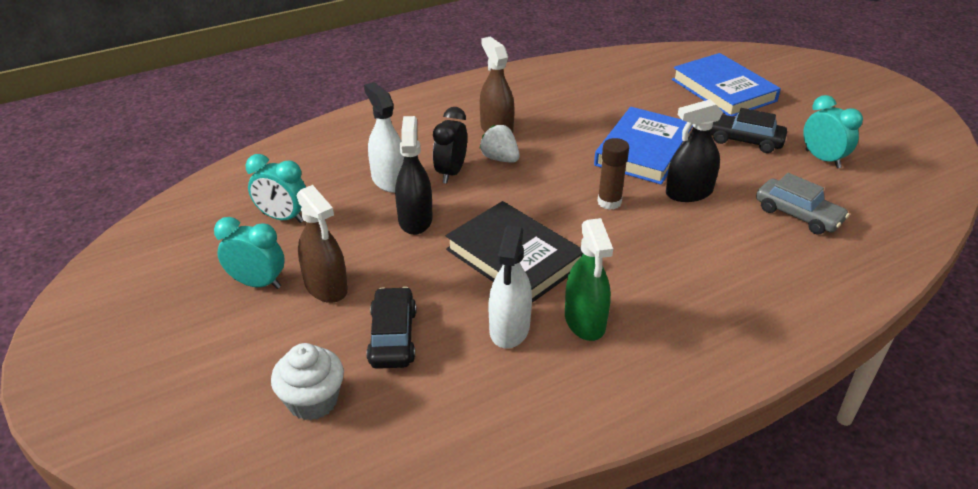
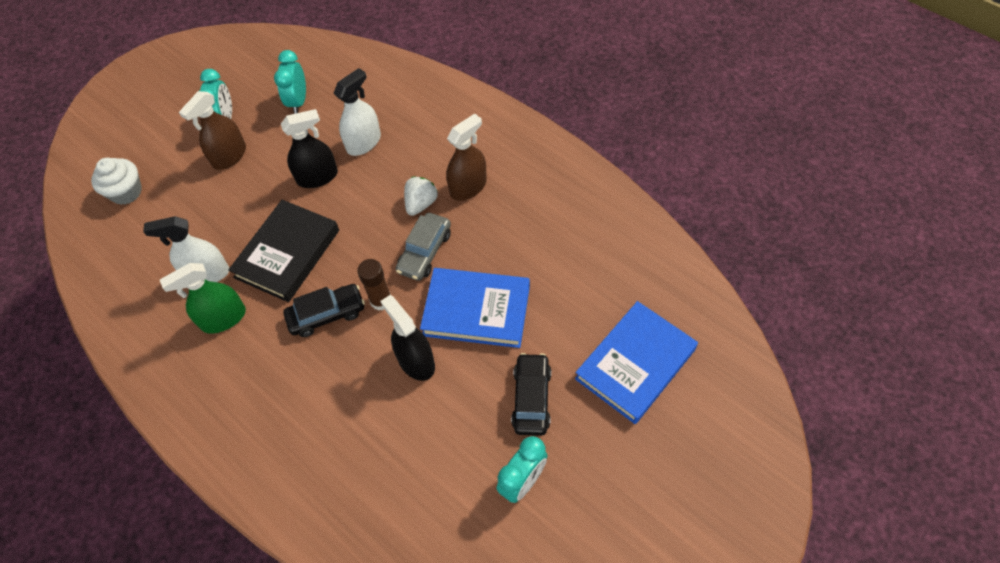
camera: 75 degrees right, 20 degrees up
(393, 337) = (187, 210): black car -> black car (327, 314)
(451, 173) = (388, 177): black clock -> none
(798, 215) = (408, 462): grey car -> grey car (424, 252)

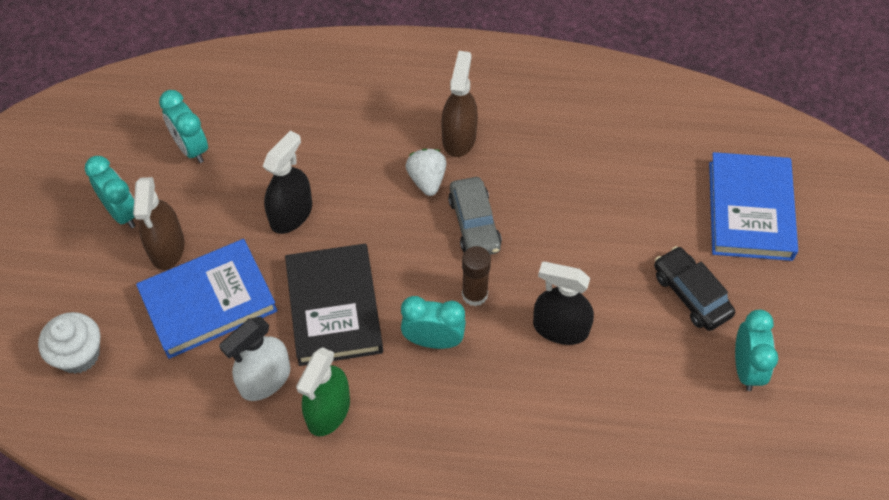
camera: 40 degrees left, 0 degrees up
(327, 314) = (433, 340): black car -> turquoise clock
(363, 143) = (308, 152): white spray bottle -> none
(476, 310) = (573, 248): blue book -> blue book (208, 301)

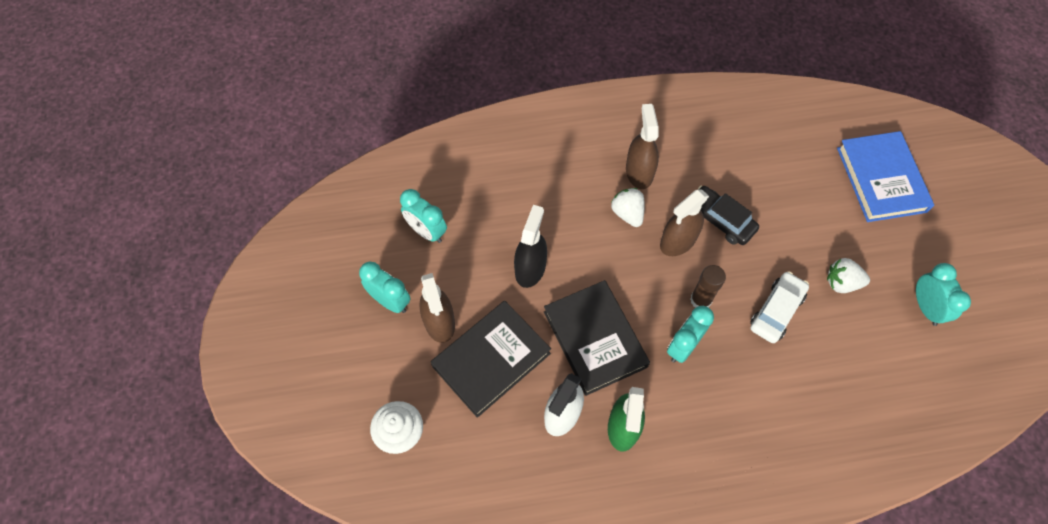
camera: 15 degrees left, 5 degrees up
(208, 301) = (491, 360): blue book -> black book
(433, 340) = (683, 346): turquoise clock -> turquoise clock turned 45 degrees counterclockwise
(474, 224) = (678, 241): grey car -> brown spray bottle
(560, 328) = (776, 311): black spray bottle -> white car
(653, 316) = (842, 283): none -> white strawberry
(691, 294) = (863, 258): black car -> black car (720, 220)

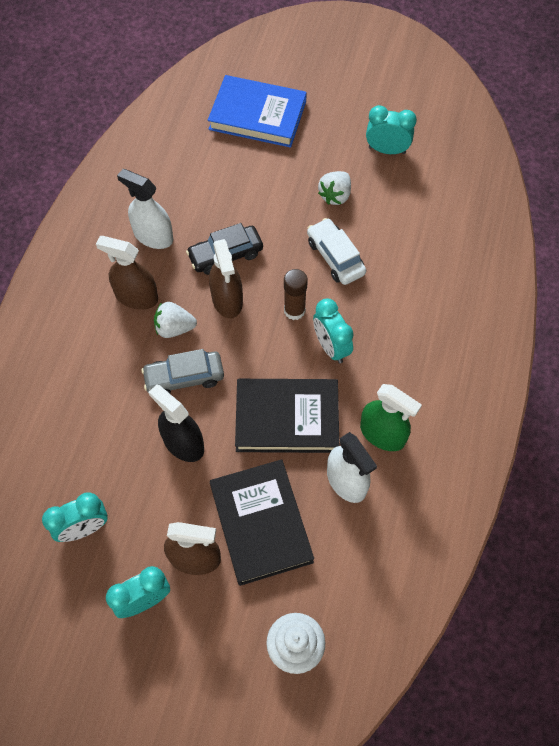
camera: 65 degrees left, 0 degrees up
(588, 242) = (184, 377): none -> grey car
(702, 157) = (153, 236): none -> white spray bottle

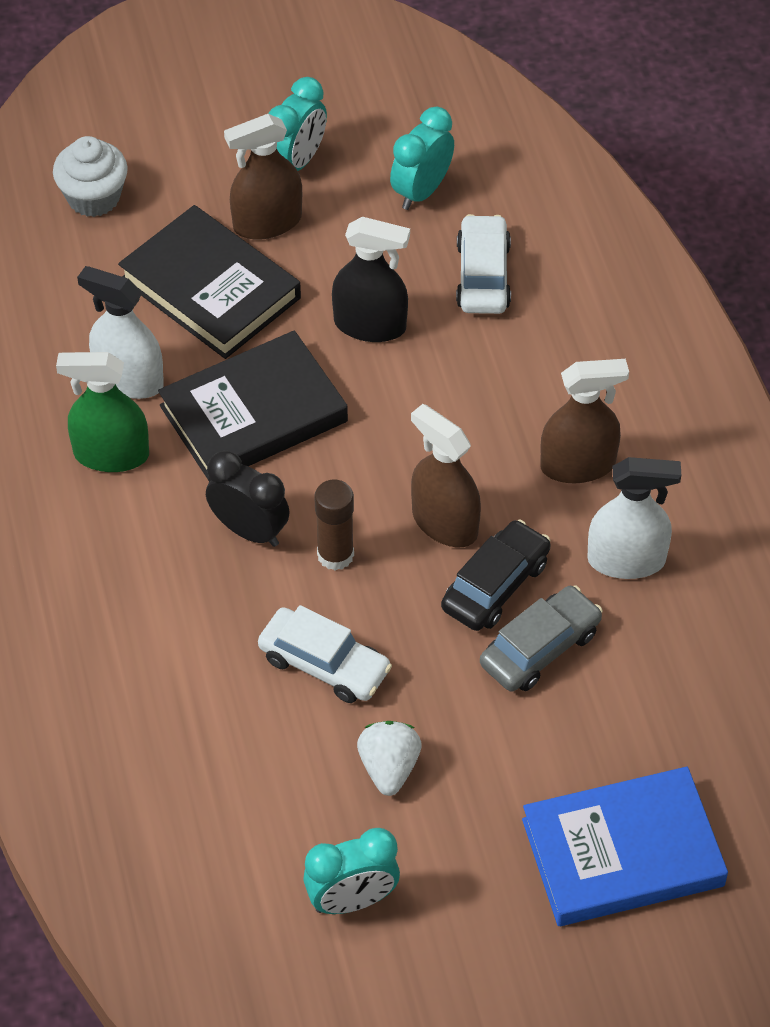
camera: 150 degrees right, 10 degrees down
(94, 442) = (483, 275): none -> white car
(174, 328) = (490, 450): white strawberry -> none
(184, 377) = (428, 397): grey car -> grey car (540, 648)
(331, 347) = (249, 530): turquoise clock -> black clock

